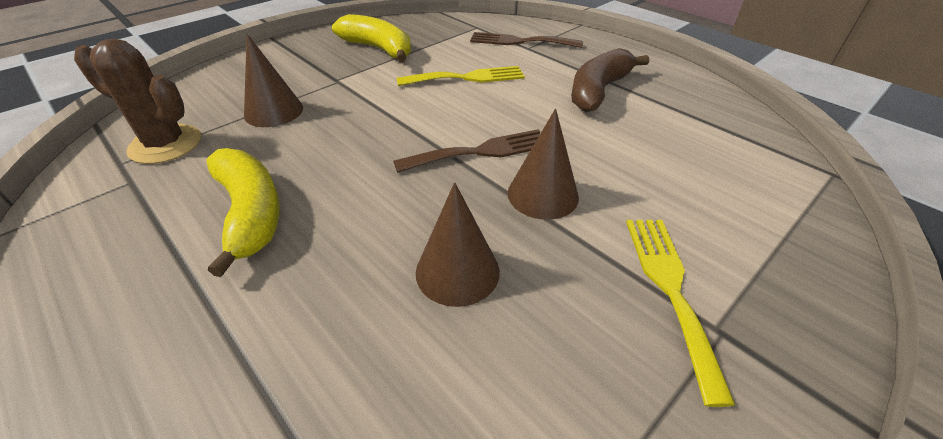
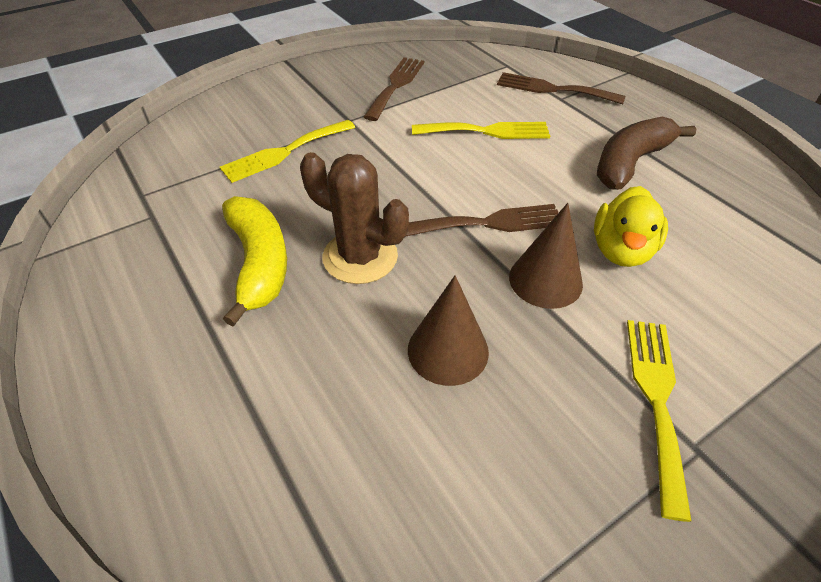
camera: 10 degrees right, 5 degrees up
(165, 144) = (182, 179): brown cactus -> brown cactus (360, 257)
(274, 111) = (284, 152): brown cone -> yellow fork
(378, 49) = (396, 85): yellow banana -> brown fork
(606, 161) = (621, 250): none -> yellow duck

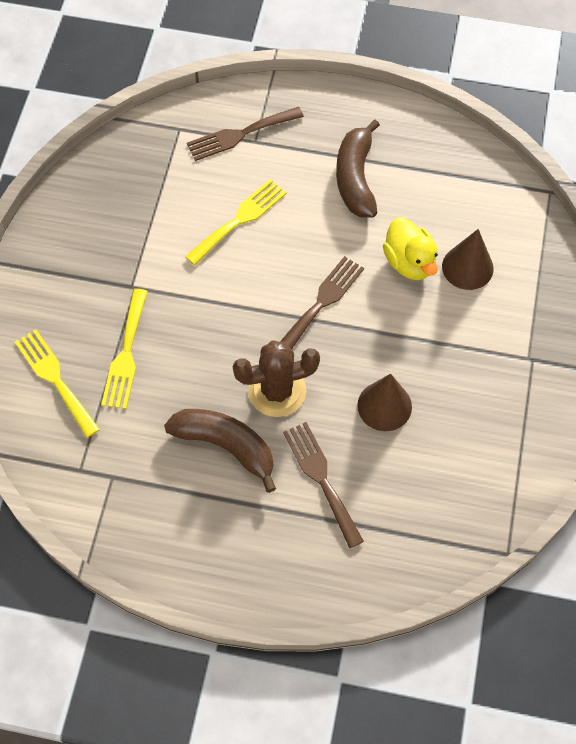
camera: 45 degrees left, 15 degrees up
(259, 263) = (226, 446): yellow banana -> brown banana
(396, 85) = (121, 221): brown fork -> brown fork (321, 478)
(545, 280) = (389, 319): brown cone -> brown cone (467, 267)
(656, 399) = (497, 348): yellow fork -> yellow fork (55, 379)

